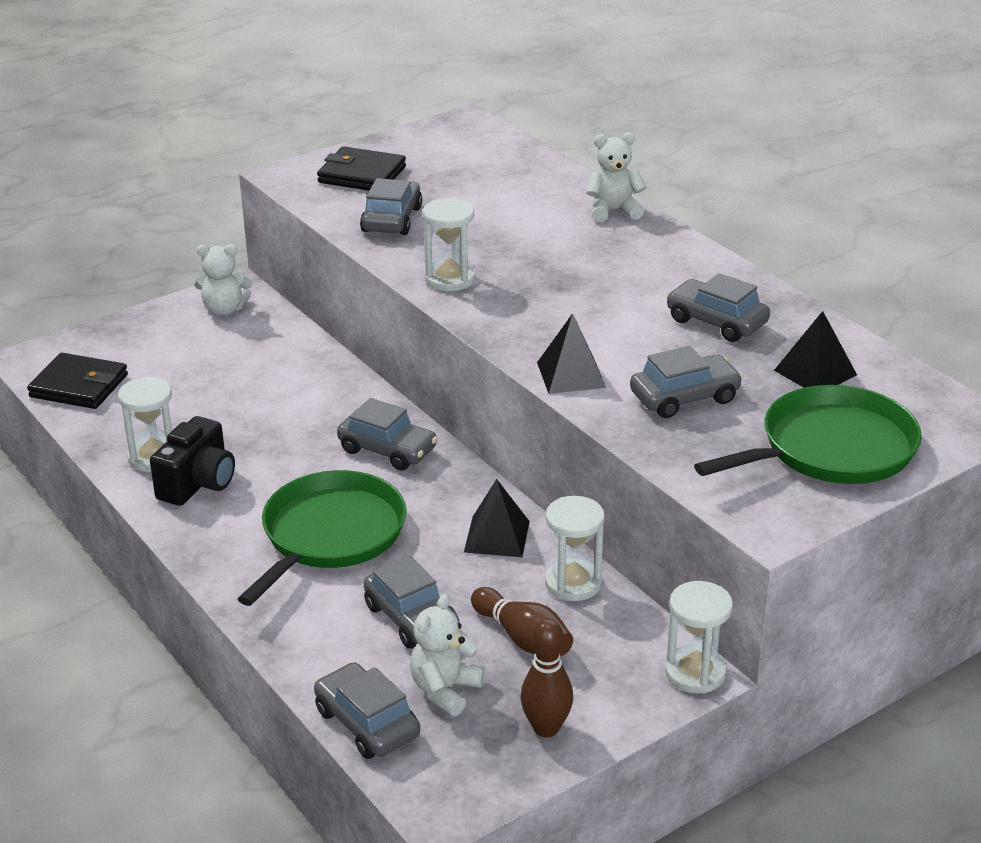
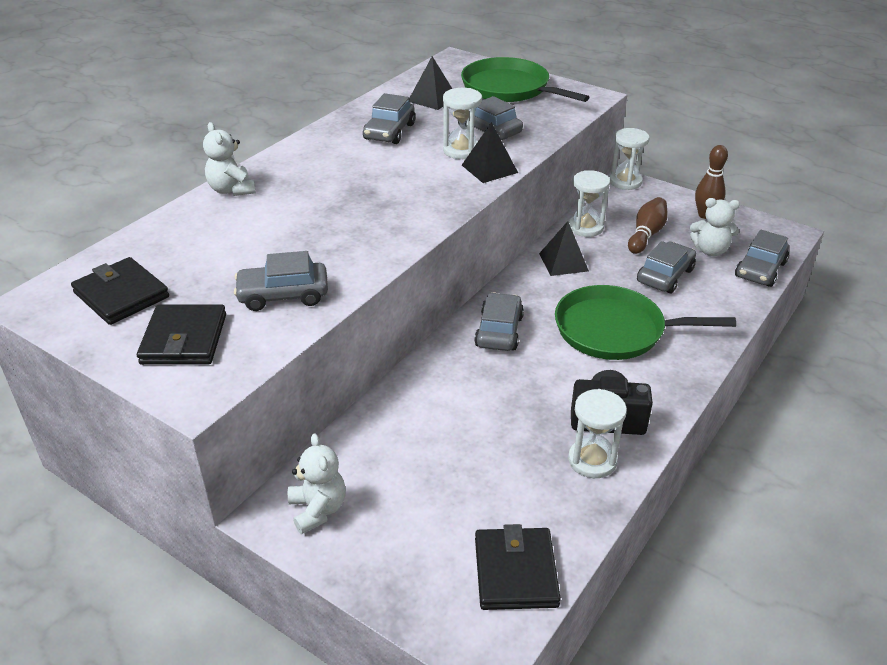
camera: 110 degrees left, 5 degrees up
(449, 153) = (121, 295): none -> black wallet
(450, 279) = (382, 240): white hourglass -> white hourglass (461, 150)

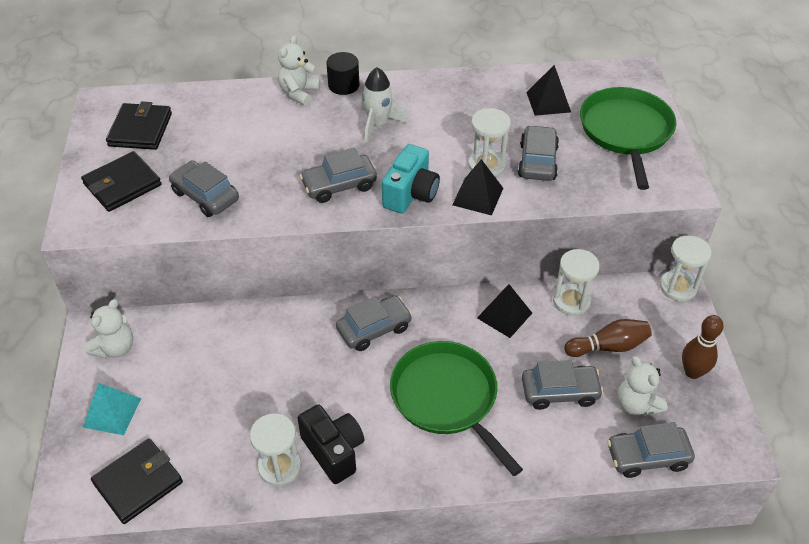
camera: 50 degrees right, 10 degrees up
(261, 166) = (343, 85): none -> black cylinder
(338, 172) = (378, 124): none -> white rocket
(389, 132) = (466, 112): grey car -> grey car (339, 185)
(402, 552) = (112, 412): none -> turquoise pyramid
(444, 194) = (411, 194): none -> turquoise camera

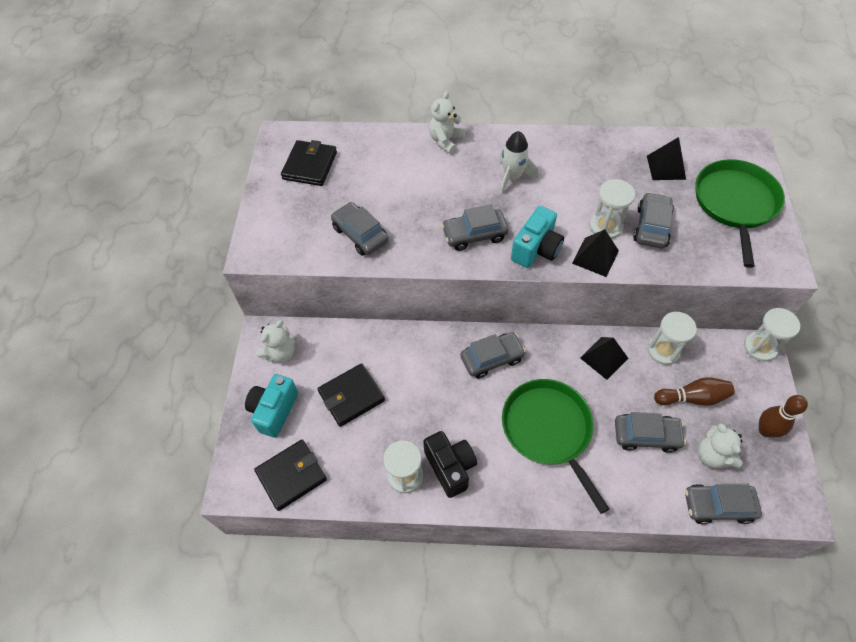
camera: 10 degrees right, 10 degrees up
(112, 412) = (274, 410): turquoise pyramid -> turquoise camera
(122, 184) = (292, 217): black wallet -> black wallet (351, 396)
(343, 85) = (485, 136): black cylinder -> none

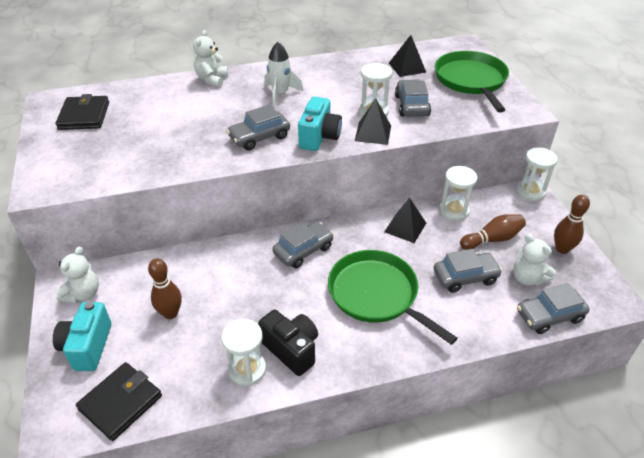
camera: 20 degrees left, 15 degrees down
(351, 396) = (170, 313): black wallet -> brown bowling pin
(360, 234) = (148, 156): grey car -> none

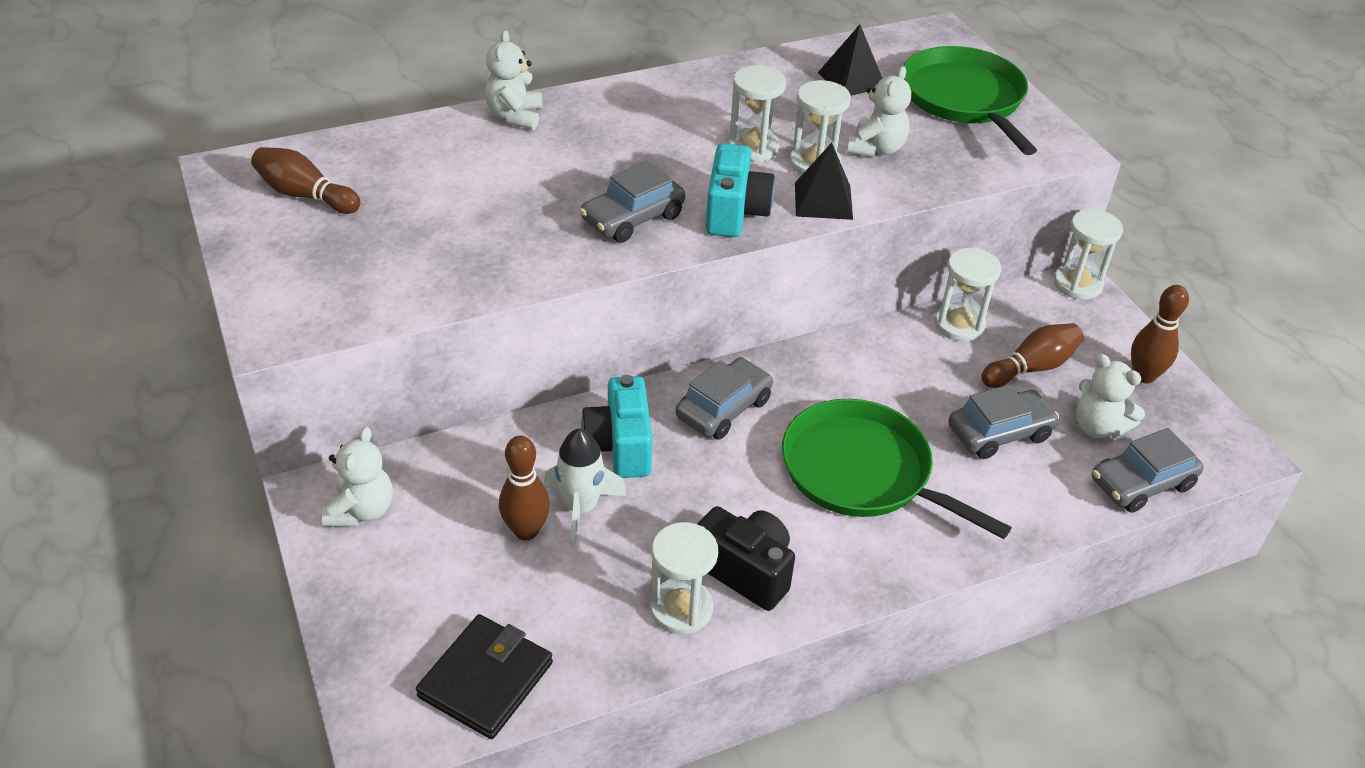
camera: 10 degrees left, 0 degrees up
(84, 116) = (305, 195): black wallet -> brown bowling pin
(87, 346) = (399, 597): turquoise camera -> turquoise camera (620, 446)
(280, 93) = (645, 137): white rocket -> white rocket (581, 508)
(340, 102) = (753, 148): none -> white hourglass
(405, 227) = (885, 358): black pyramid -> none
(411, 105) = (876, 149): grey car -> white teddy bear

